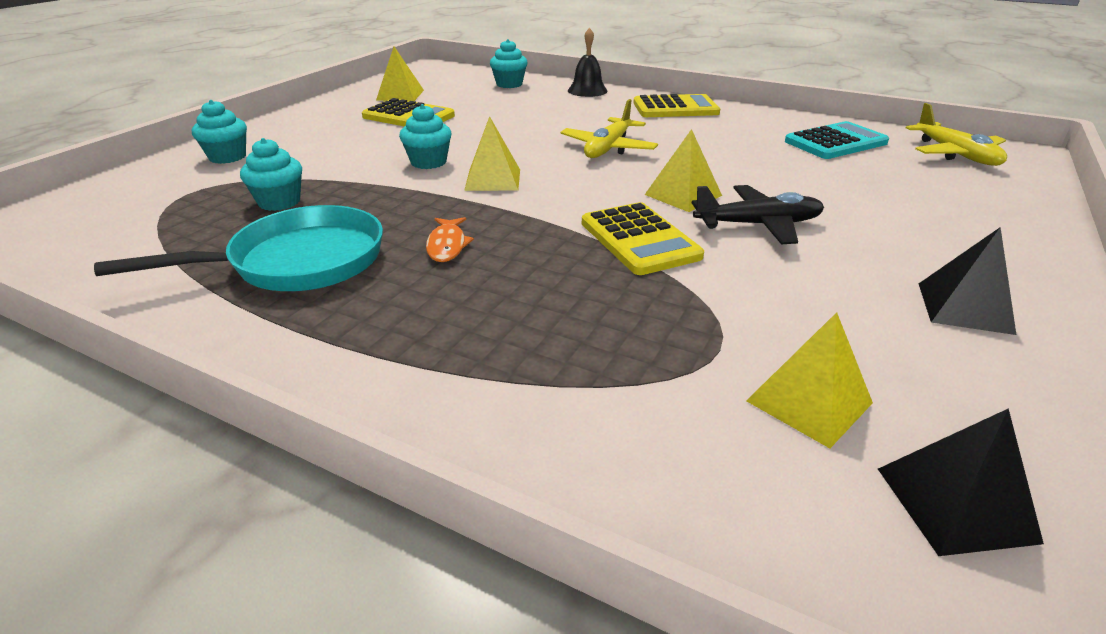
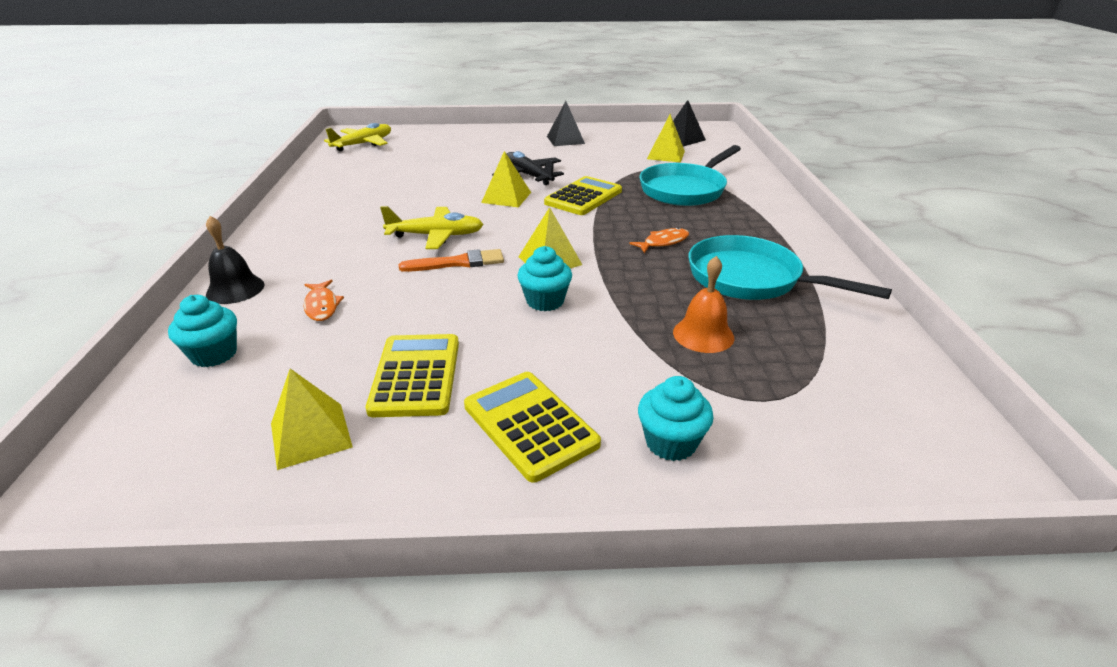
camera: 120 degrees left, 0 degrees up
(279, 202) = (703, 334): turquoise cupcake -> orange bell
(530, 106) = (322, 306): none -> orange fish
(540, 147) = (458, 263): none -> orange brush
(590, 336) = (685, 190): none -> turquoise pan
(675, 108) = (294, 231): yellow calculator -> yellow calculator (530, 425)
(836, 142) = (361, 170): turquoise calculator -> none

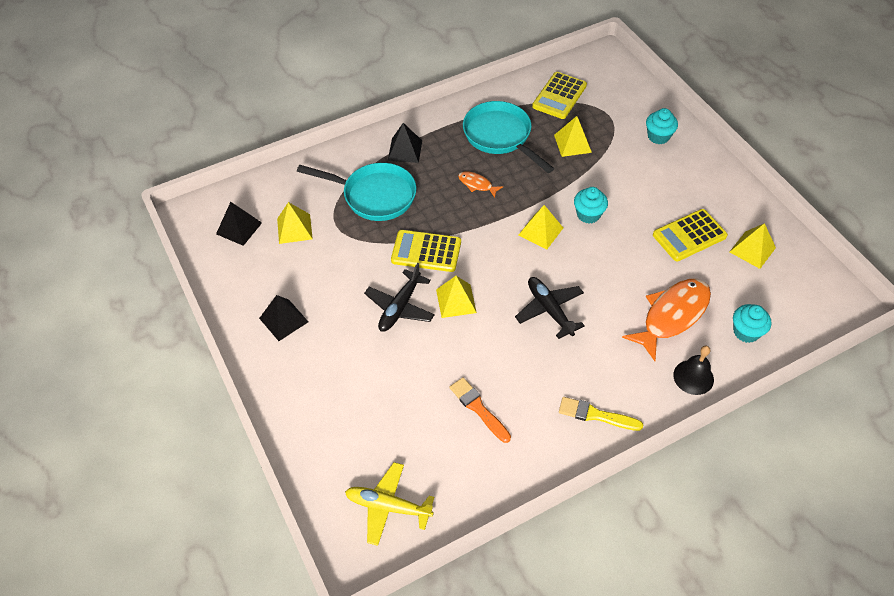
camera: 115 degrees left, 20 degrees up
(295, 225) = (595, 415): none -> yellow brush
(322, 306) = (672, 316): orange fish -> orange fish, size x2.12
(436, 236) = (549, 310): yellow plane -> black plane
(458, 263) = (576, 277): orange brush -> orange brush (478, 408)
(530, 425) = (684, 181): yellow calculator -> yellow calculator (559, 96)
(703, 334) = (572, 143): orange bell -> yellow pyramid
(751, 279) = (500, 136): turquoise pan -> turquoise pan turned 135 degrees clockwise
(753, 216) = (405, 150): none -> black pyramid

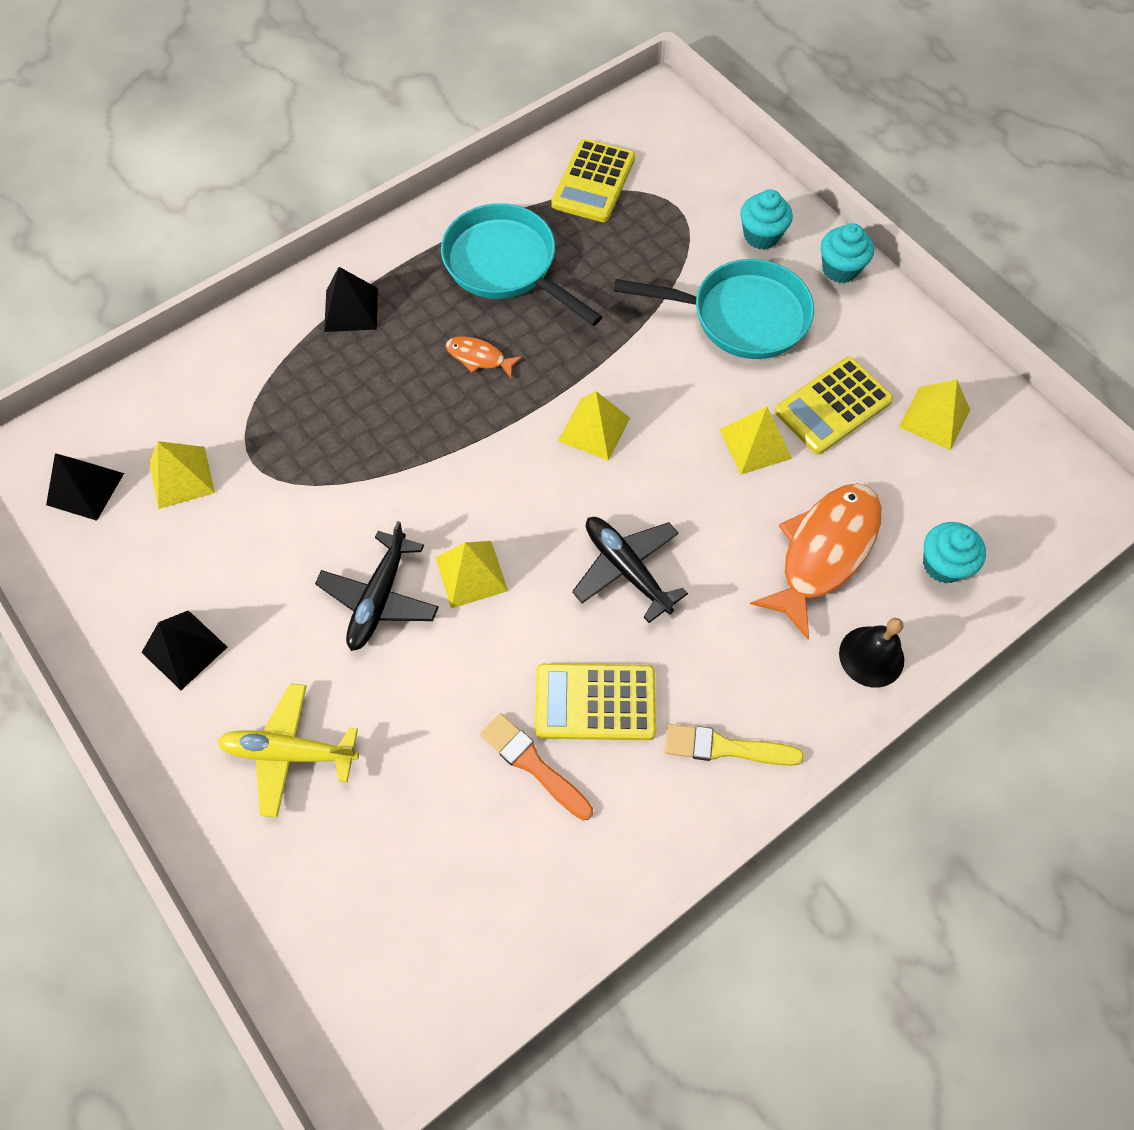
camera: 10 degrees left, 10 degrees up
(374, 196) = (311, 399): turquoise pan -> turquoise pan (741, 316)
(388, 506) = (405, 968): yellow plane -> yellow plane (289, 752)
(426, 251) = (410, 490): yellow calculator -> yellow calculator (595, 702)
(572, 143) = (626, 264): yellow pyramid -> yellow pyramid (755, 444)
(588, 214) = (667, 389): turquoise cupcake -> turquoise cupcake (840, 269)

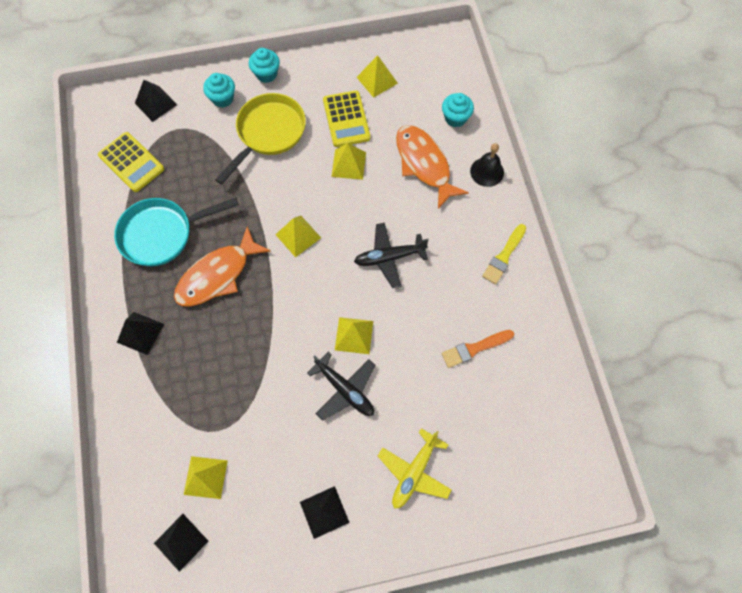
camera: 65 degrees left, 5 degrees up
(479, 357) = (218, 275): orange fish -> orange fish, size x2.12
(595, 702) = (455, 305): yellow calculator -> none
(701, 165) = (156, 103): none -> black pyramid
(741, 316) = (268, 133): turquoise pan -> yellow pan

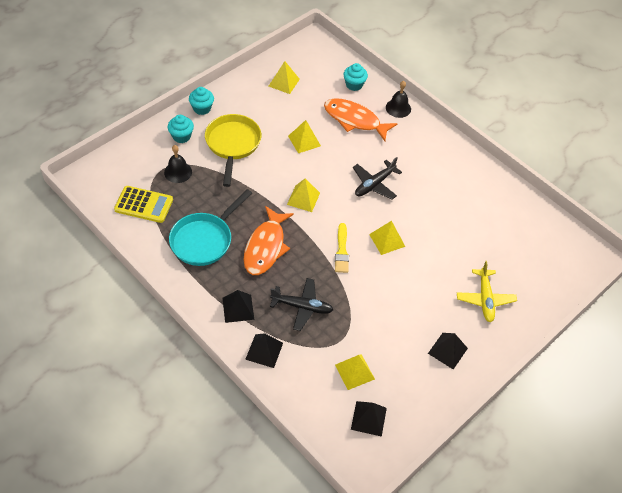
camera: 35 degrees left, 15 degrees down
(156, 103) = (132, 159): black pyramid -> black pyramid (264, 351)
(190, 140) = (178, 172): none -> black bell
(345, 390) = (406, 274): black plane -> black plane (302, 307)
(346, 119) = (281, 114): yellow calculator -> none
(474, 348) = (468, 212): orange brush -> none
(504, 256) = (445, 152): yellow brush -> yellow brush (341, 251)

